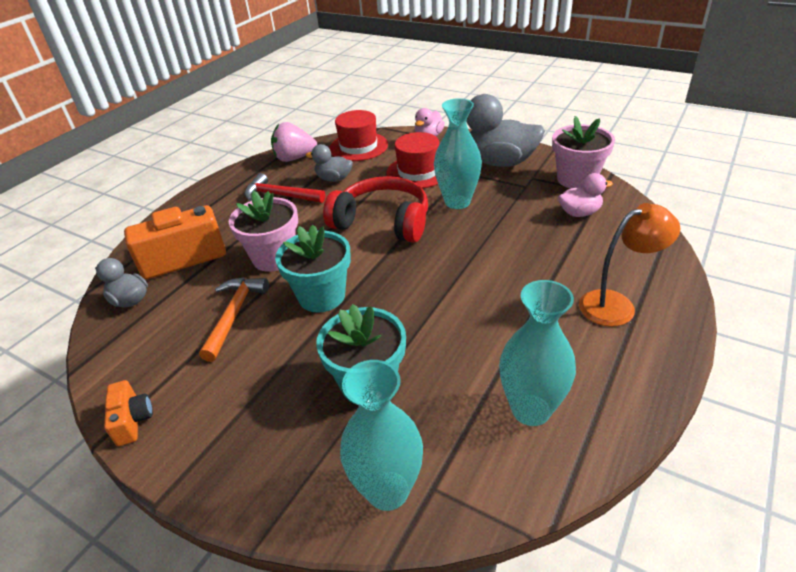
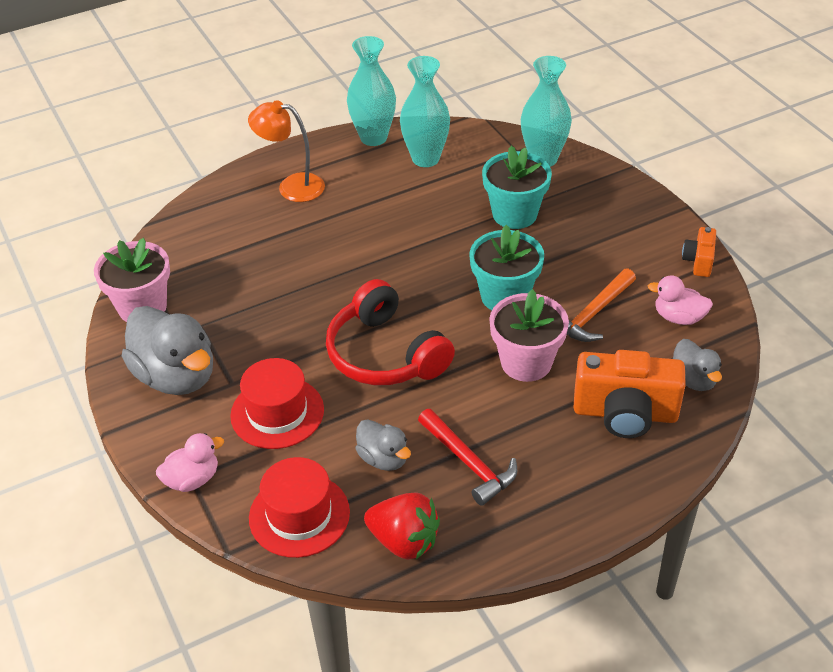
camera: 150 degrees left, 5 degrees up
(294, 158) = (404, 541): pink strawberry -> red strawberry
(457, 202) = (287, 341): turquoise vase -> turquoise vase (373, 138)
(579, 213) = (200, 269): pink duck -> pink duck (678, 317)

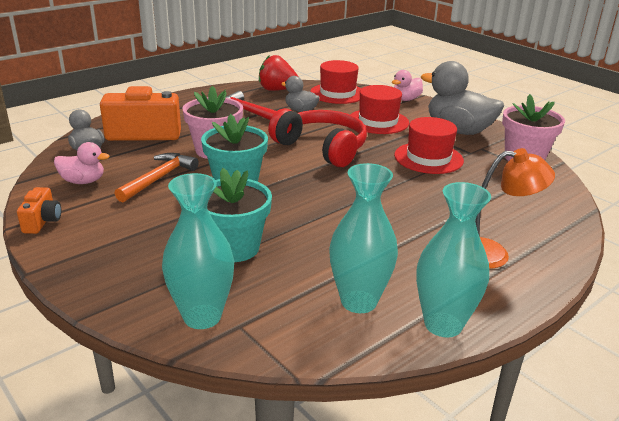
camera: 165 degrees right, 15 degrees down
(260, 320) = (428, 158): none -> red hat

